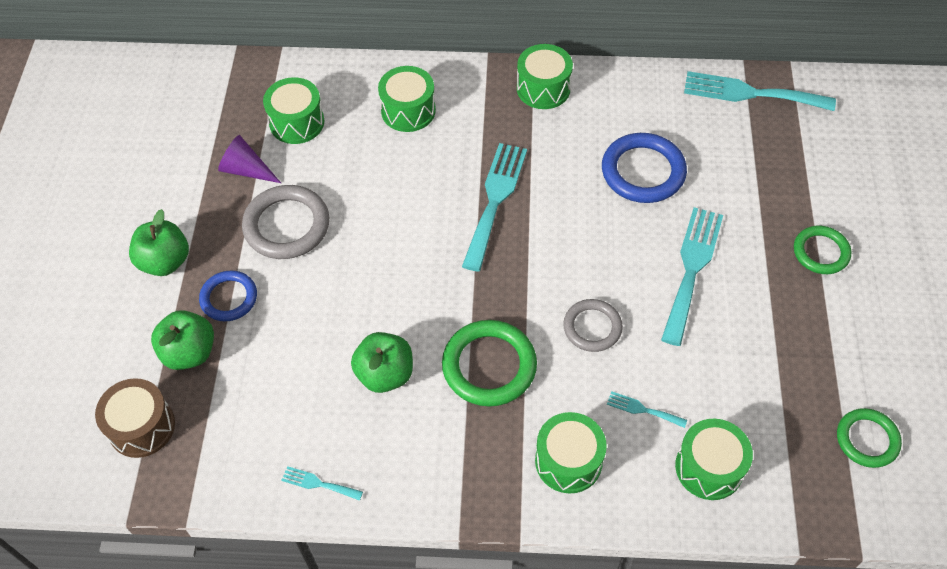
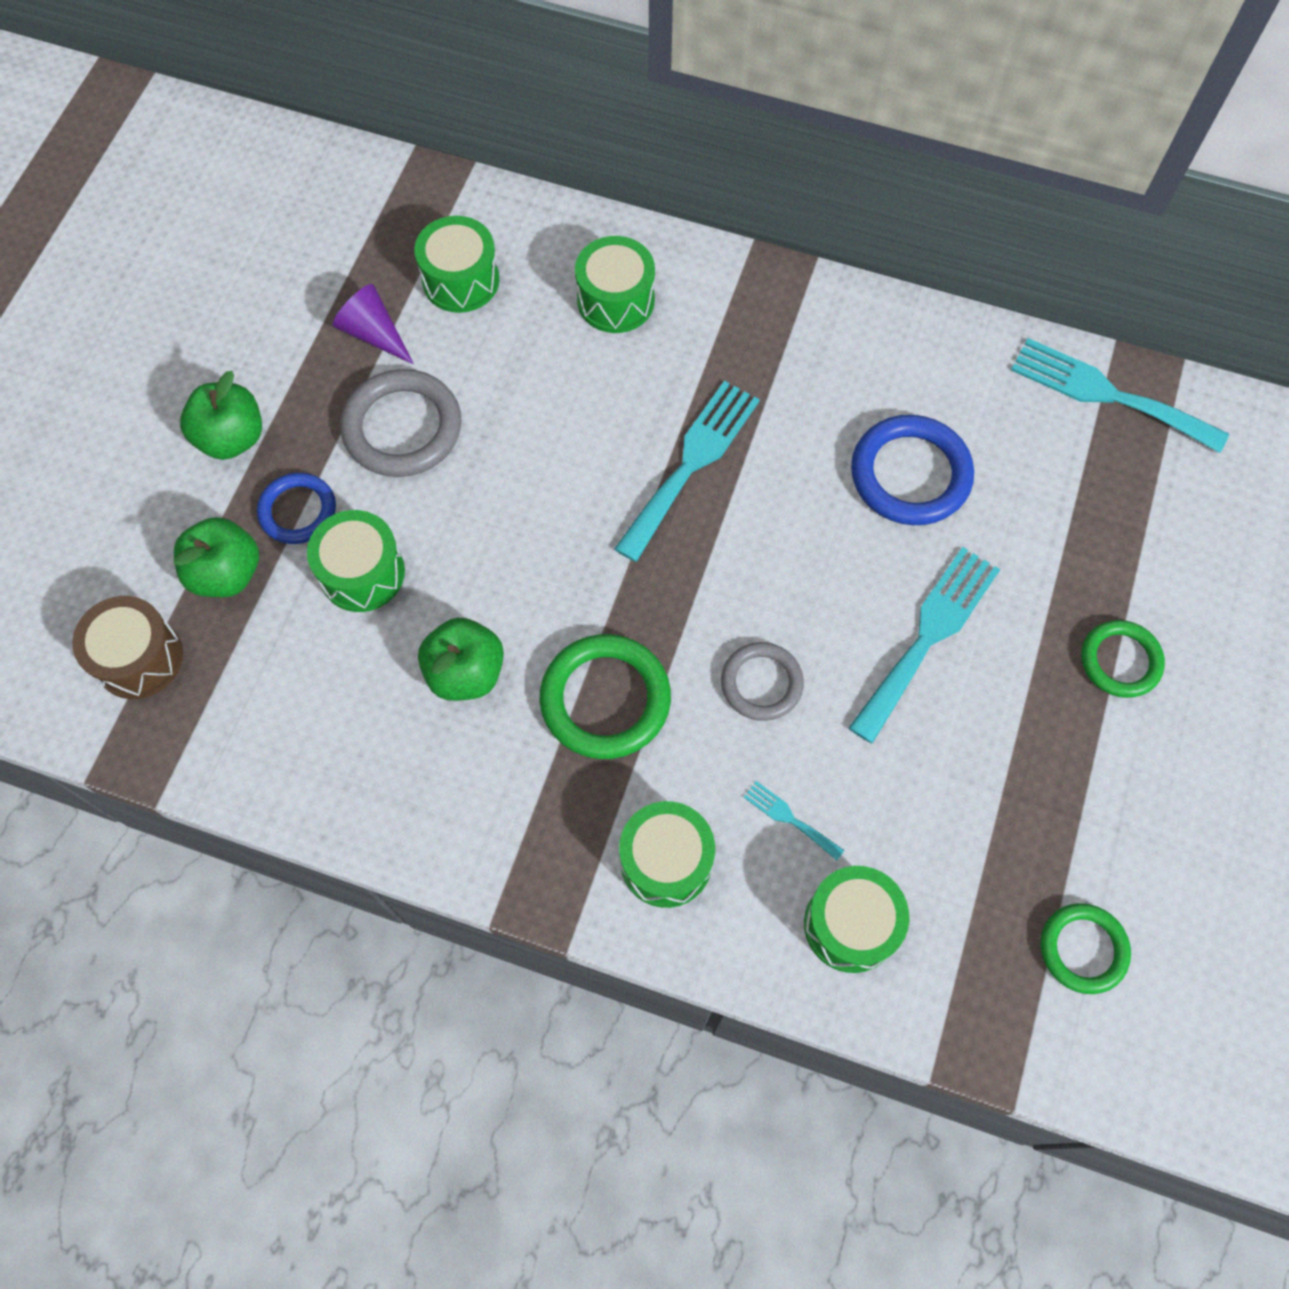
camera: 15 degrees right, 10 degrees up
(318, 483) = (335, 798): turquoise fork -> none
(543, 88) = (813, 313): green drum -> green drum (362, 573)

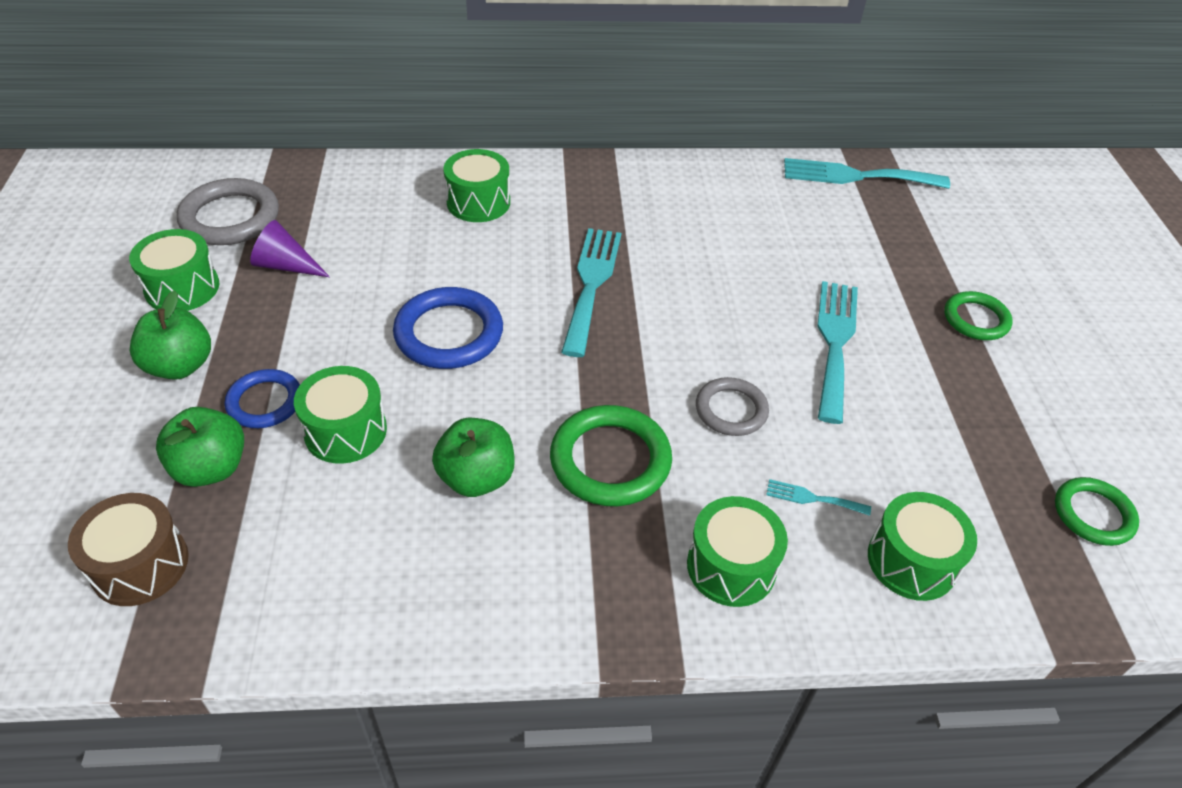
camera: 25 degrees left, 20 degrees down
(402, 428) = (338, 320): grey ring -> grey ring (230, 217)
(461, 280) = (347, 217): green drum -> green drum (182, 288)
(910, 474) = (756, 250): blue ring -> blue ring (449, 333)

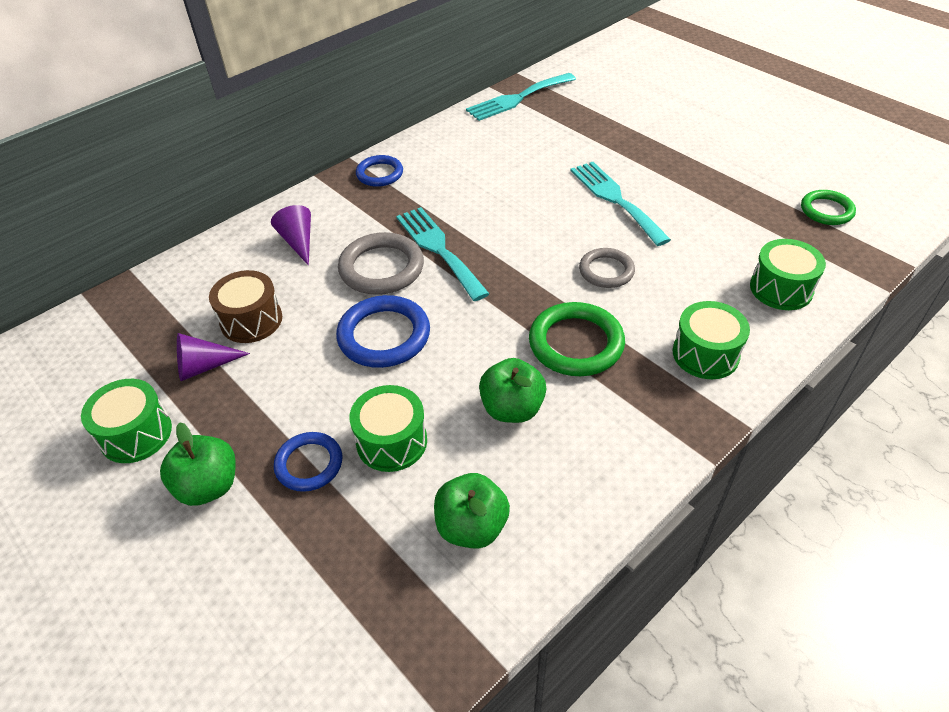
camera: 35 degrees left, 0 degrees up
(140, 565) = (356, 631): brown drum -> brown drum (251, 320)
(211, 468) = (325, 533): green apple -> green apple (471, 527)
(230, 217) = (110, 361): grey ring -> grey ring (381, 268)
(478, 202) = (298, 242): green drum -> purple cone
(623, 179) = (380, 174): none -> blue ring
(812, 498) = (701, 290): turquoise fork -> none
(976, 319) = (668, 144): green ring -> none

